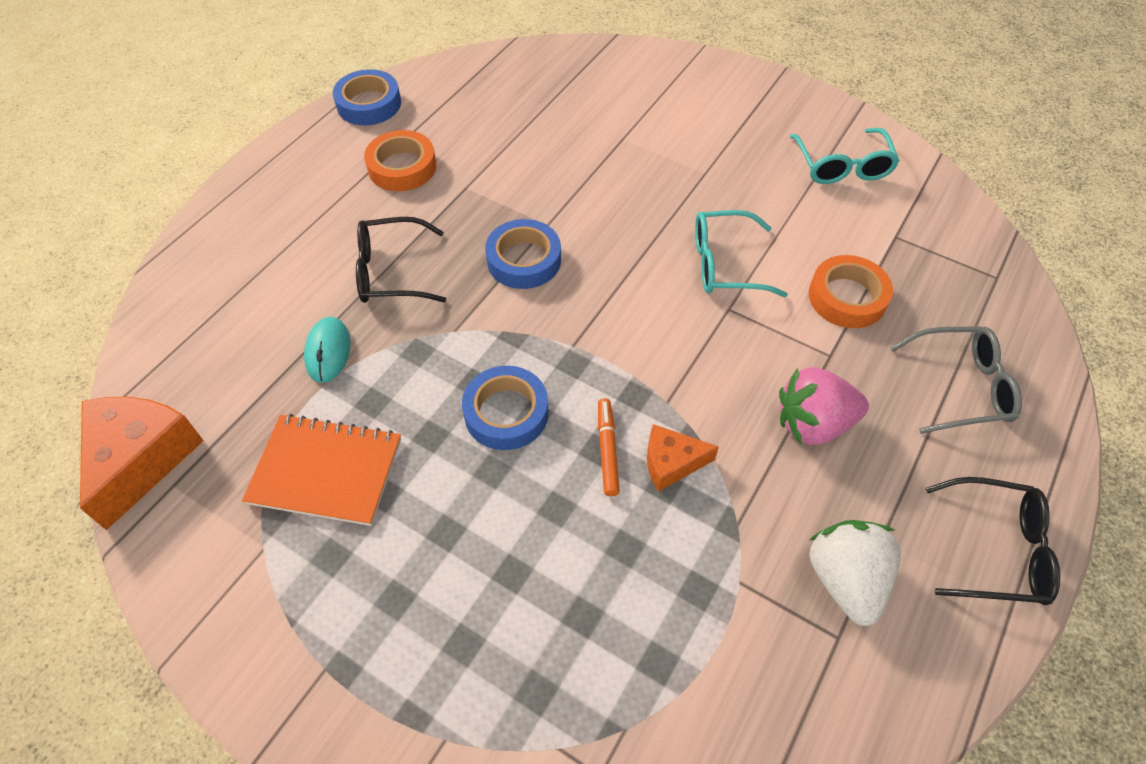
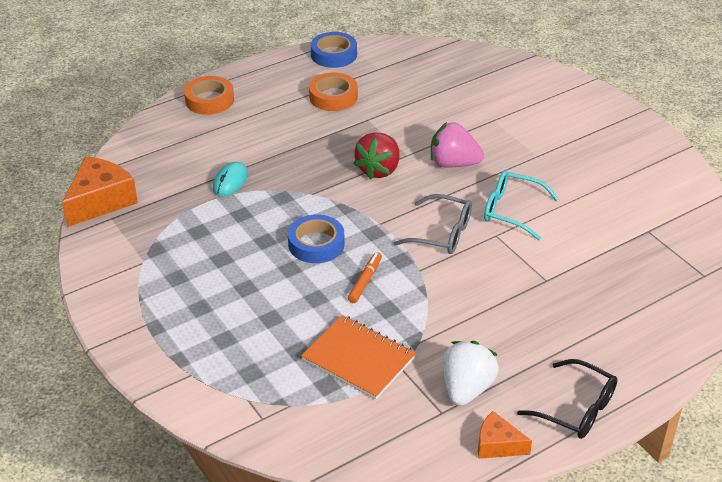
camera: 25 degrees right, 15 degrees down
(326, 471) = (196, 238): orange notebook -> orange notebook (358, 359)
(391, 272) = (291, 152): black glasses -> none
(524, 260) = (378, 169): blue tape -> red strawberry
(671, 463) = (400, 300): orange cheese -> orange cheese (497, 445)
(813, 423) = (506, 310): pink strawberry -> pink strawberry (453, 163)
(842, 166) = (641, 179): turquoise glasses -> none
(847, 297) = (583, 253): orange tape -> orange tape (209, 100)
(961, 387) = (624, 324): grey glasses -> grey glasses (442, 234)

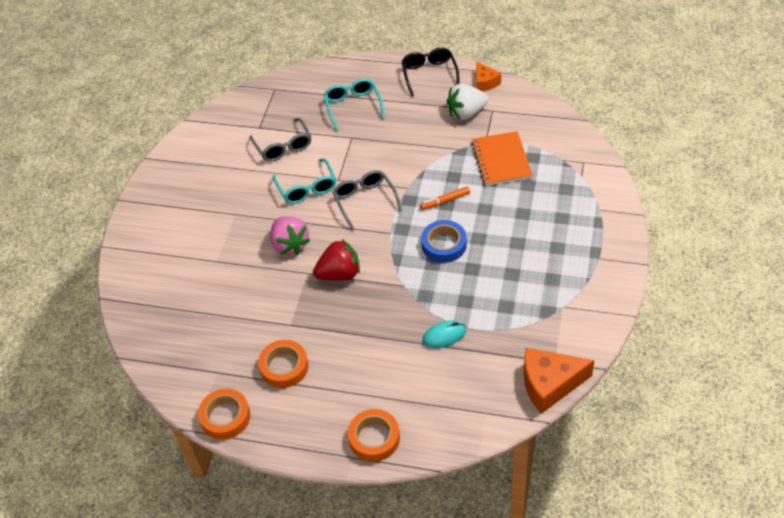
camera: 130 degrees left, 10 degrees up
(333, 54) = (225, 417): blue tape -> orange tape
(594, 229) = (283, 147): none -> grey glasses
(597, 312) = (353, 106): none -> turquoise glasses

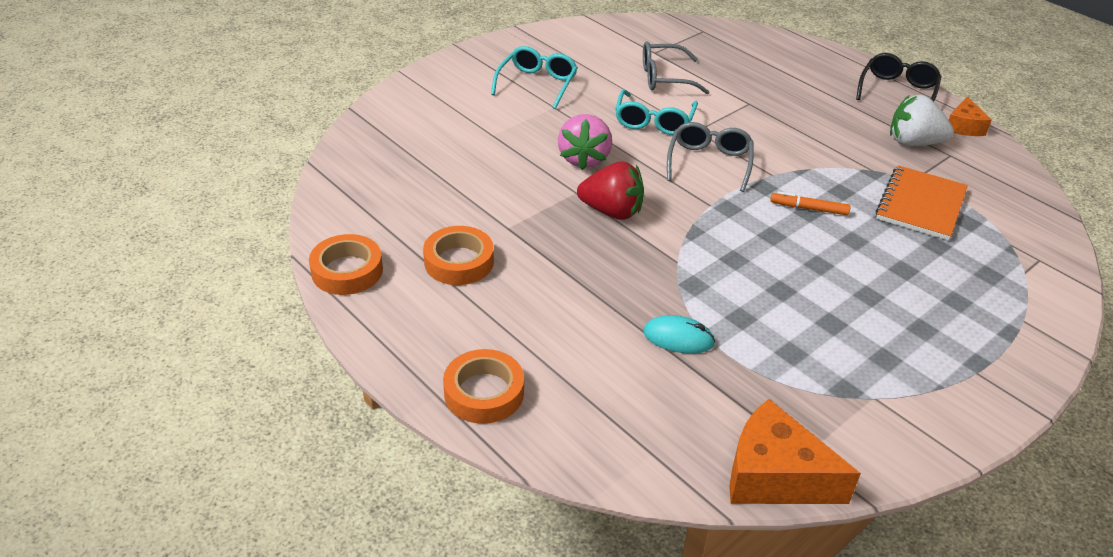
camera: 30 degrees right, 10 degrees down
(283, 147) = (664, 78): grey glasses -> grey glasses turned 75 degrees clockwise
(353, 106) = (777, 79): turquoise glasses -> turquoise glasses (537, 84)
(444, 245) = (767, 248): blue tape -> none

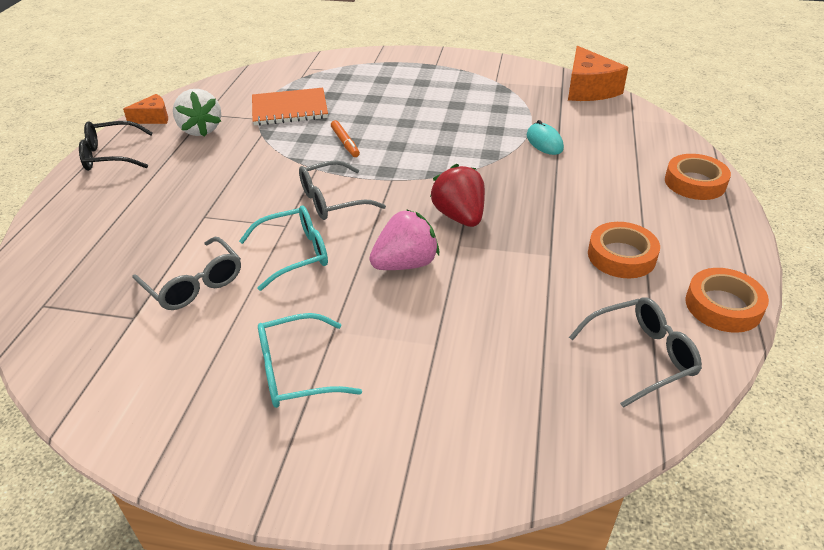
camera: 125 degrees left, 0 degrees up
(370, 202) = (641, 356): none -> grey glasses

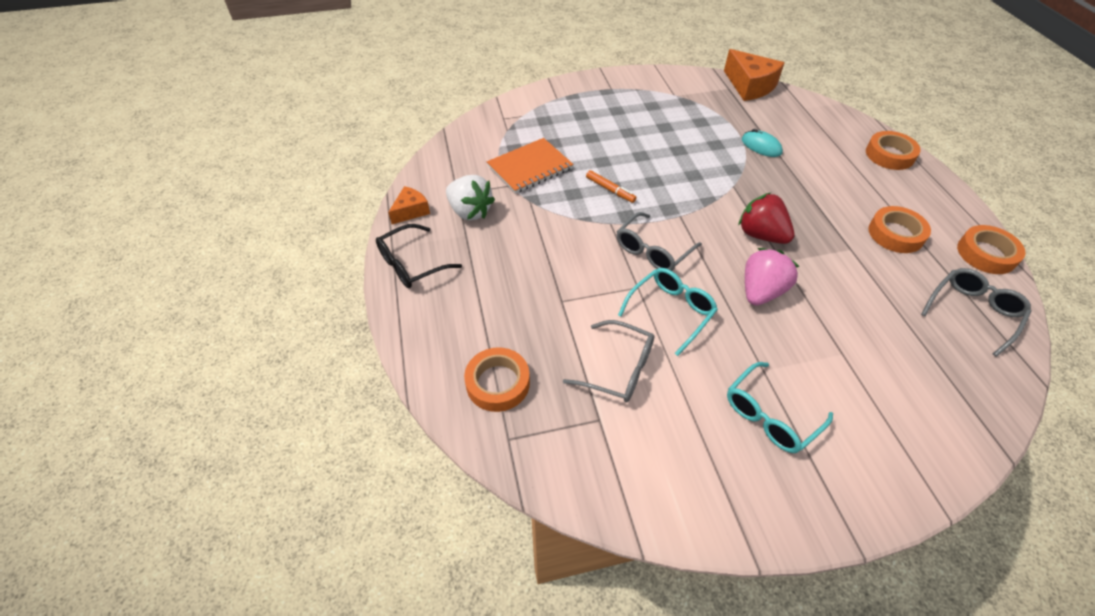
camera: 25 degrees left, 10 degrees up
(81, 261) = (498, 383): none -> orange tape

